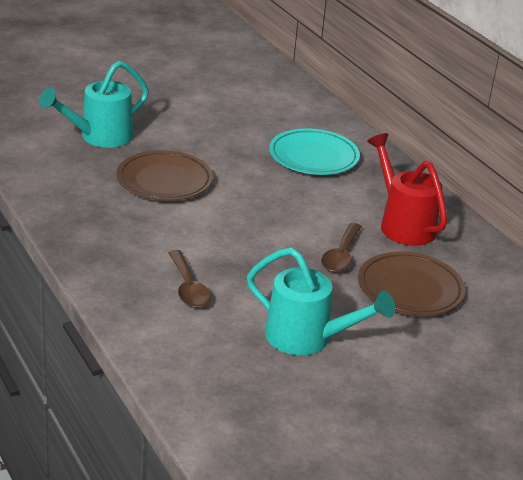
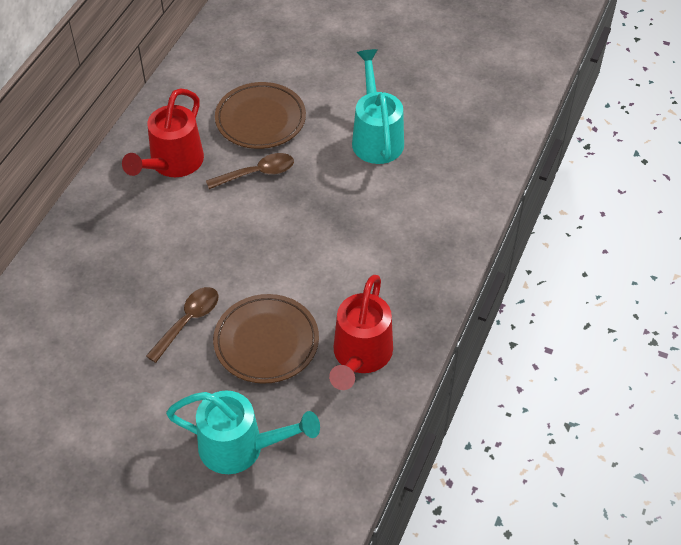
camera: 125 degrees left, 20 degrees up
(92, 207) = (360, 356): none -> red watering can
(188, 287) = (393, 226): brown spoon -> brown spoon (188, 321)
(313, 157) = (113, 273): turquoise plate -> none

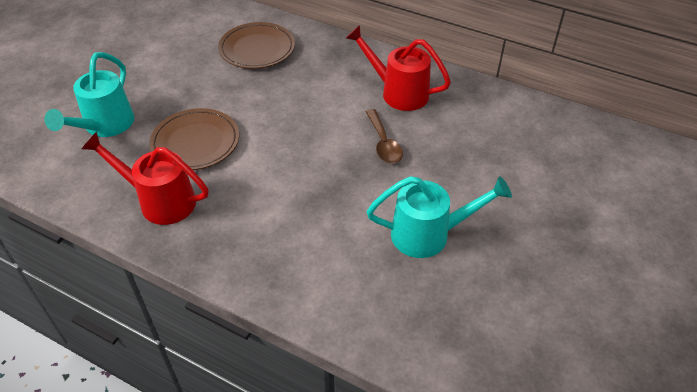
camera: 95 degrees right, 5 degrees down
(188, 321) = (230, 100): brown spoon -> none
(260, 119) = (453, 148): brown plate -> brown plate (257, 49)

